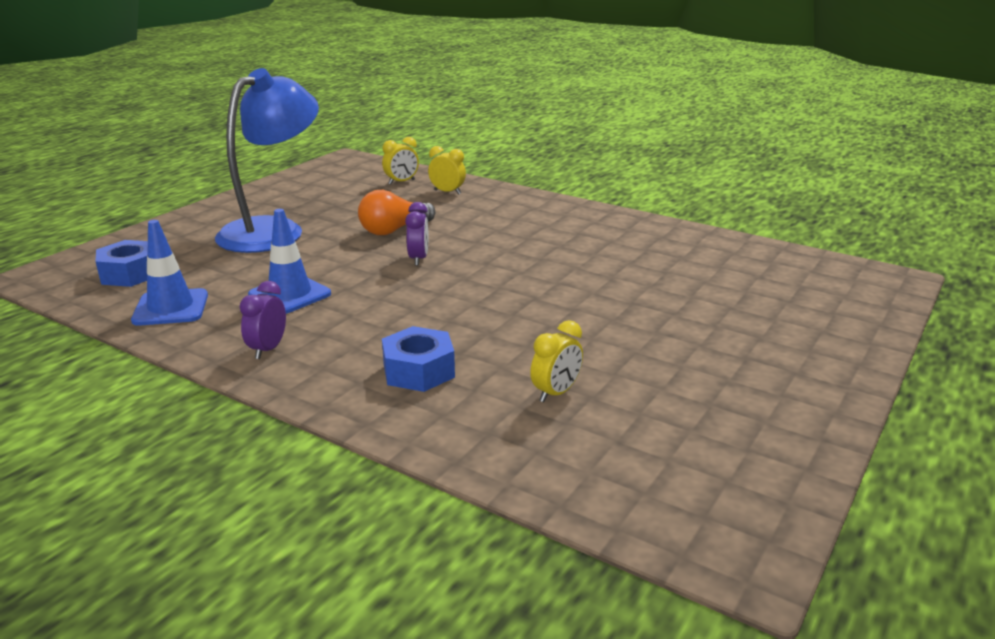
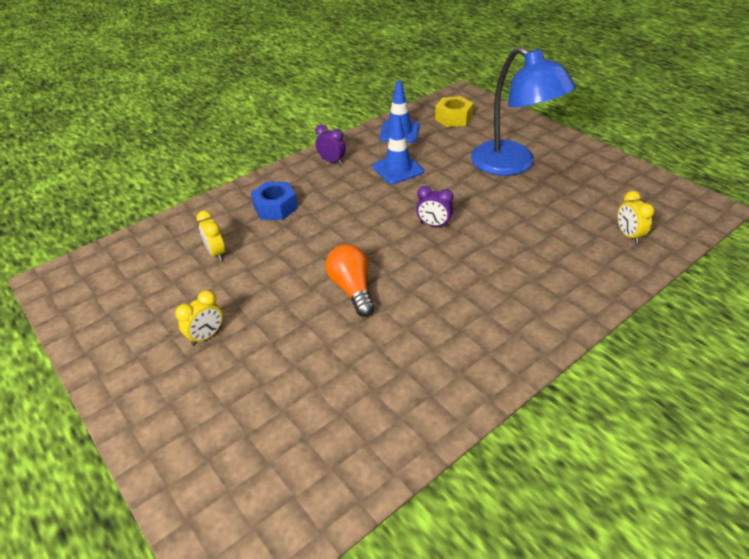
camera: 110 degrees right, 15 degrees up
(130, 273) = (453, 118): blue nut -> yellow nut
(394, 230) = (498, 219): orange light bulb -> orange light bulb (352, 289)
(447, 192) = (594, 261): yellow clock -> yellow clock (206, 336)

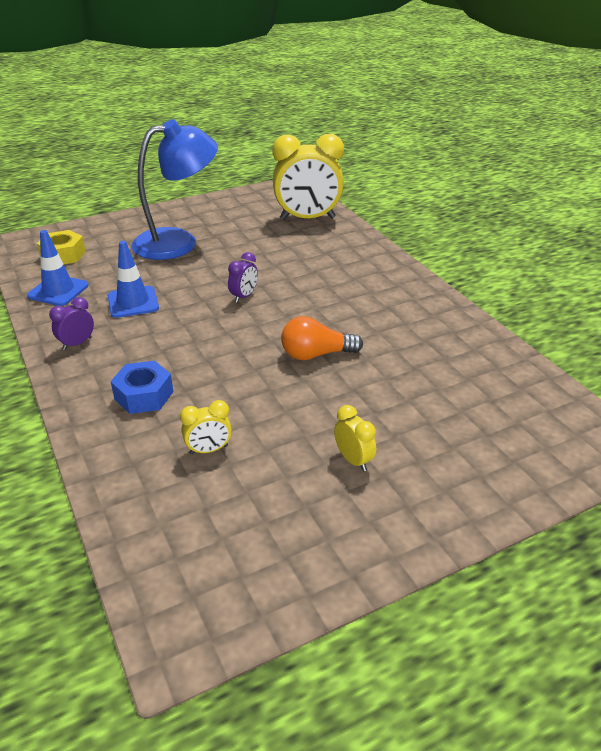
camera: 80 degrees left, 5 degrees down
(628, 235) = (307, 218): yellow clock -> yellow clock, size x2.28

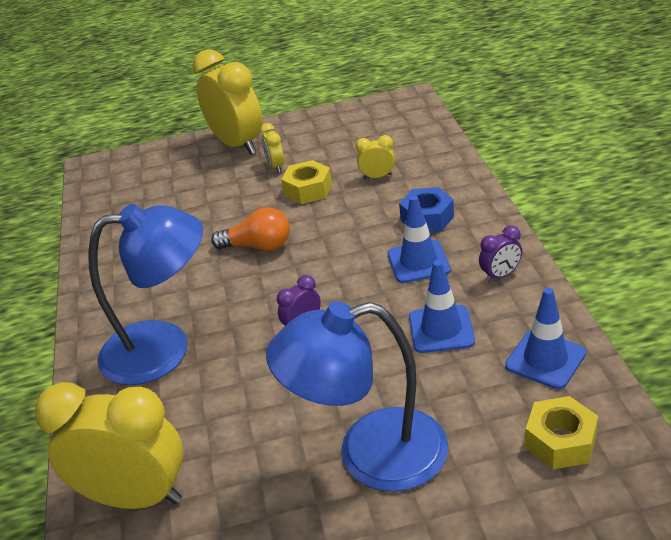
camera: 160 degrees left, 0 degrees up
(152, 350) = (418, 262): none -> blue traffic cone
(292, 424) = (308, 190): none -> yellow nut
(345, 276) = (164, 349): none -> blue lamp
(437, 500) = (237, 144): none -> yellow clock

